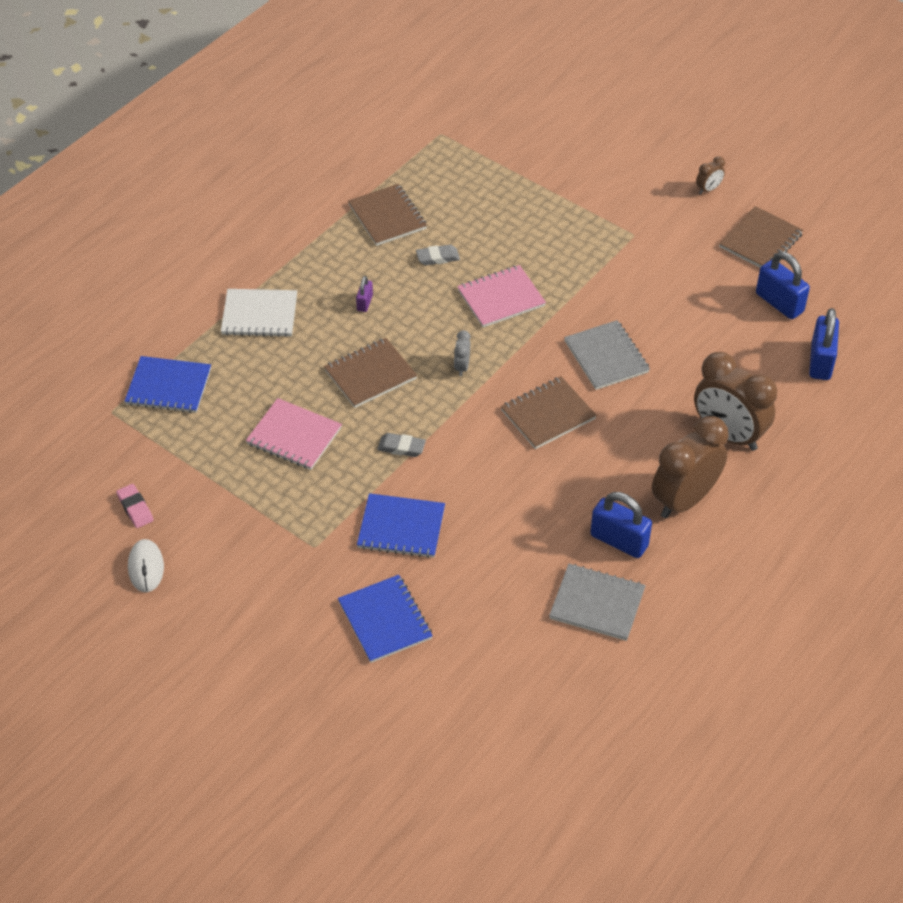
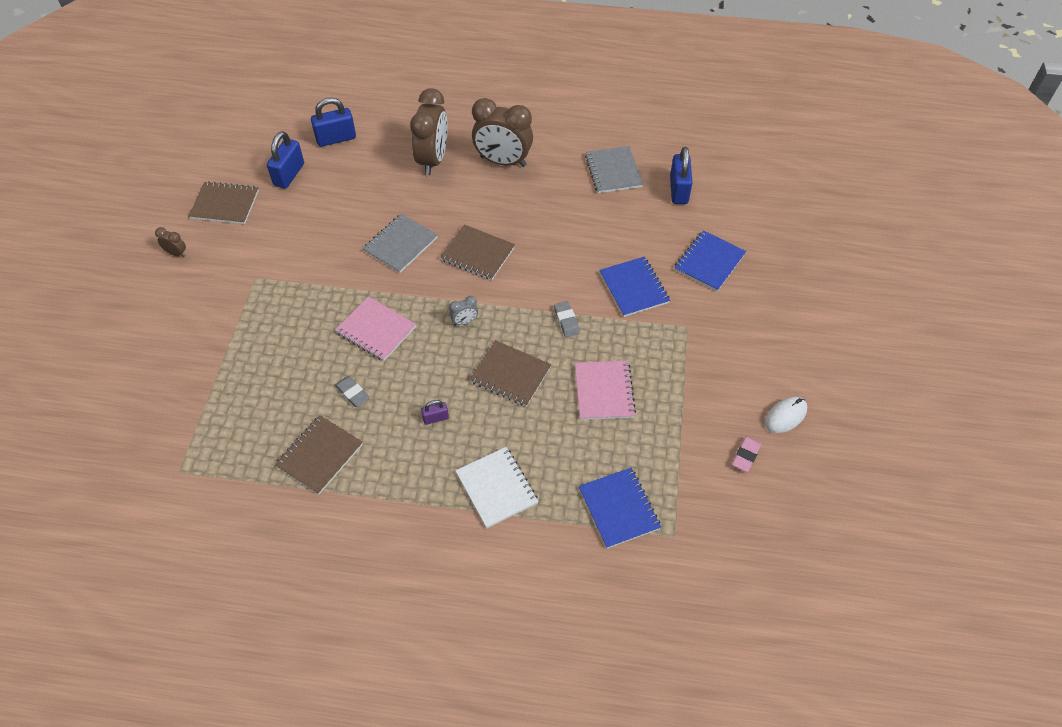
camera: 120 degrees left, 5 degrees up
(619, 541) = (558, 179): blue padlock -> blue padlock (678, 190)

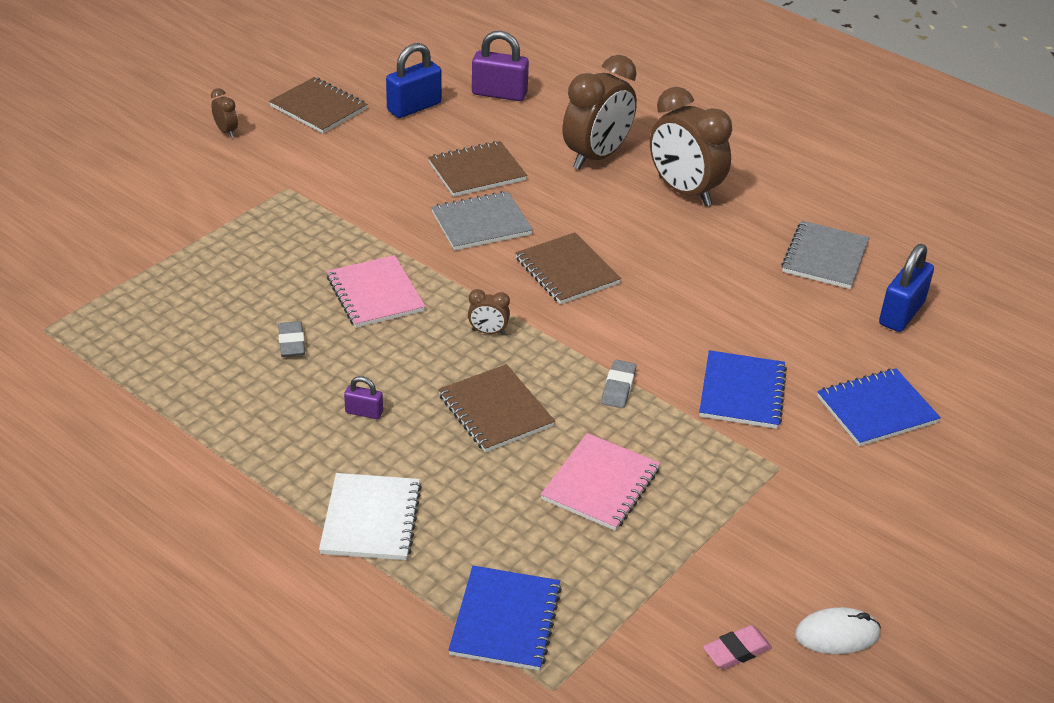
camera: 30 degrees right, 15 degrees down
(320, 455) = (199, 386): brown notebook -> brown notebook (477, 171)
(336, 138) = (499, 94): blue padlock -> purple padlock
(464, 322) = (488, 332): grey clock -> brown clock

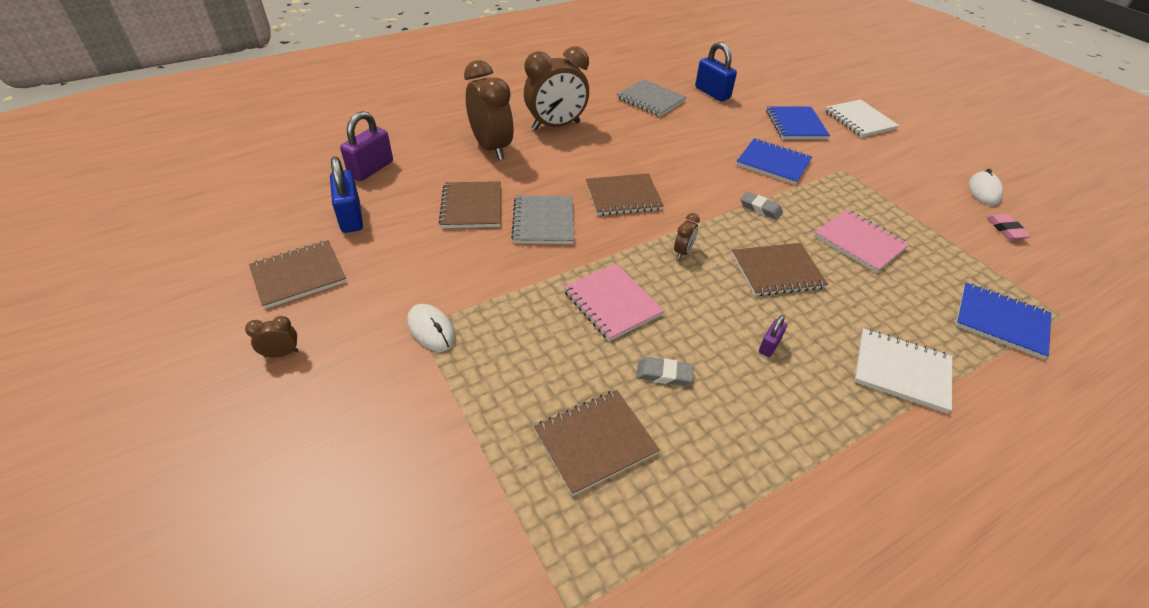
camera: 70 degrees left, 5 degrees up
(196, 314) = (595, 442): none -> brown notebook
(286, 195) = (431, 330): none -> white mouse
(375, 294) = (612, 303): pink notebook -> pink notebook turned 60 degrees clockwise
(959, 485) = (860, 120): none -> white notebook

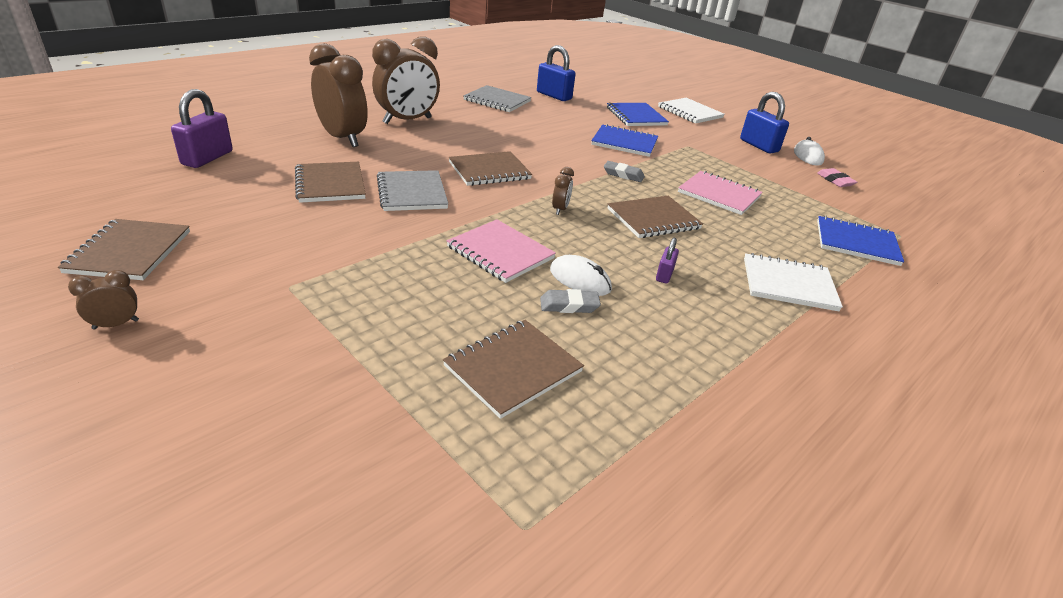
camera: 15 degrees left, 10 degrees down
(299, 276) = (129, 252): brown notebook -> brown notebook turned 45 degrees counterclockwise
(351, 217) = (189, 198): blue padlock -> blue padlock (759, 146)
(431, 330) = (304, 288): white mouse -> white mouse (580, 280)

